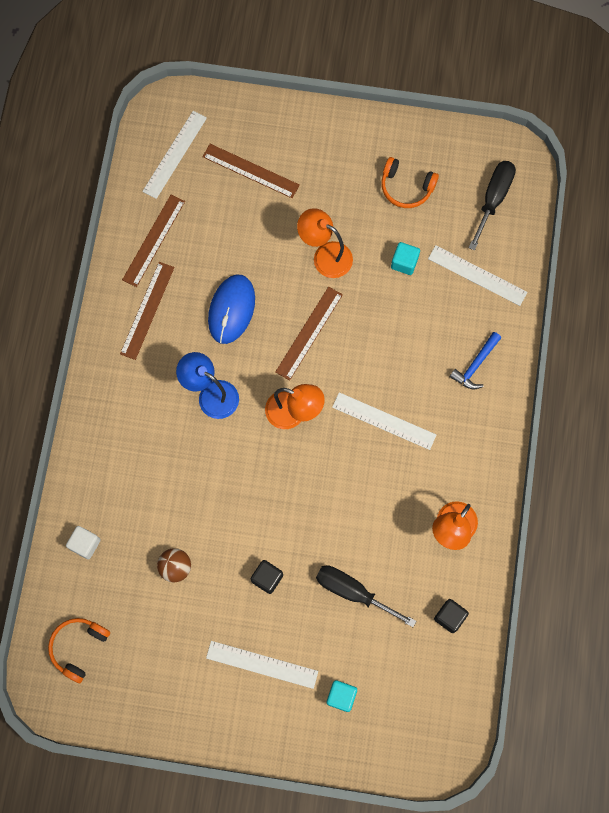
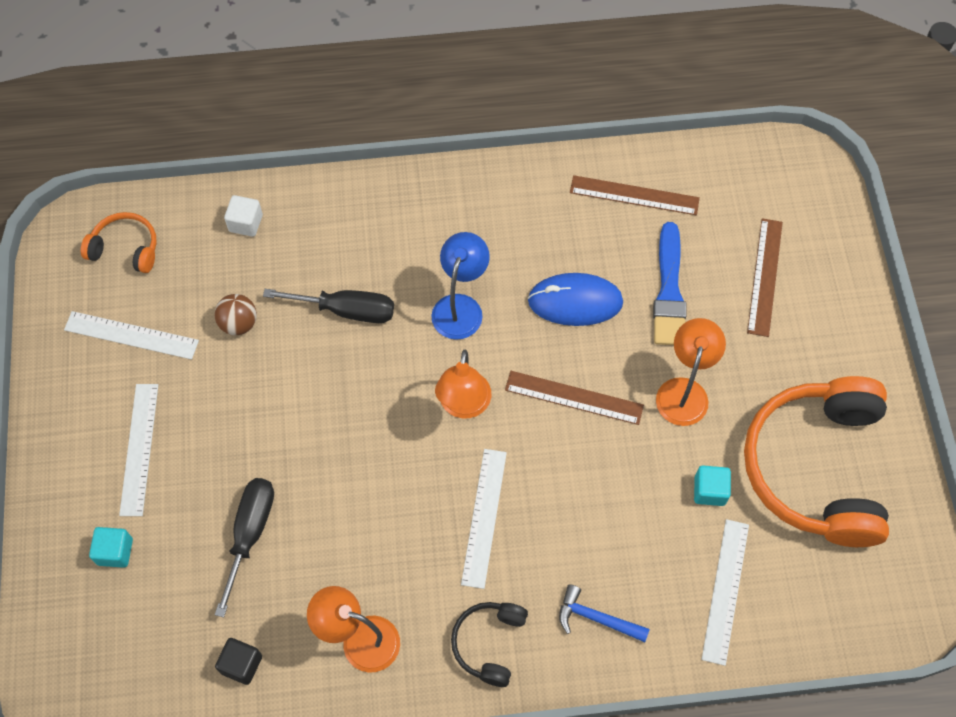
camera: 75 degrees right, 10 degrees down
(147, 310) = (544, 212): brown ruler -> none
(175, 154) = (752, 189): white ruler -> white ruler (131, 335)
(242, 240) = (669, 291): none -> blue brush
(267, 578) = (246, 428): black cube -> none
(406, 187) = (816, 468): orange headphones -> orange headphones, size x2.17
(475, 441) = (489, 643): none -> black headphones
(493, 199) = (844, 587): black screwdriver -> black screwdriver (346, 310)

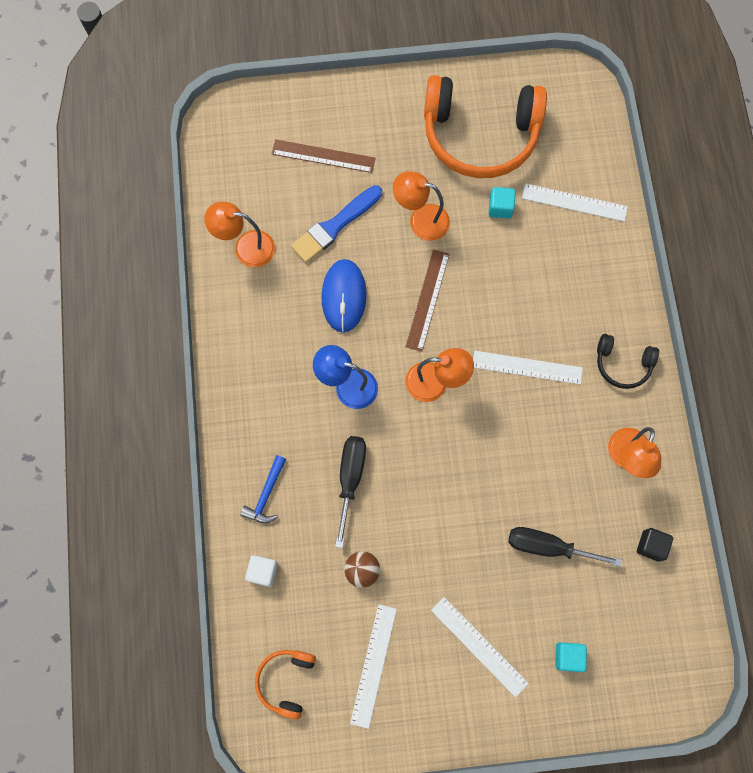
camera: 90 degrees left, 10 degrees up
(139, 448) = (479, 646): white ruler -> white ruler turned 45 degrees clockwise
(596, 618) = (599, 289): blue hammer -> blue hammer (266, 495)
(634, 195) = (246, 247): brown ruler -> orange lamp
(669, 291) = (335, 226): blue brush -> blue brush turned 135 degrees clockwise

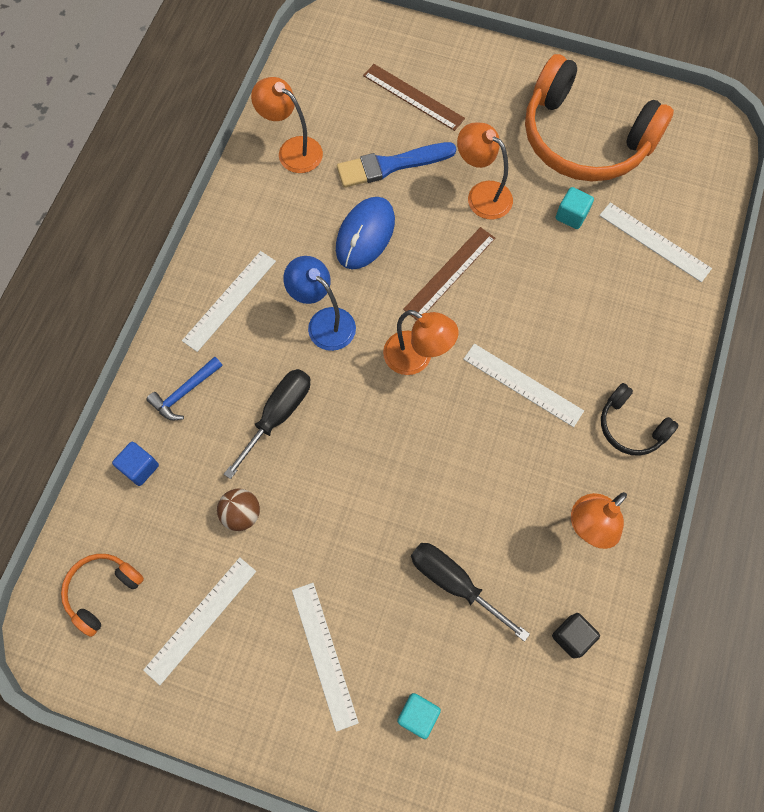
camera: 25 degrees right, 5 degrees down
(262, 402) = (230, 300): none -> white ruler
(263, 571) = (140, 467): white cube -> blue cube

